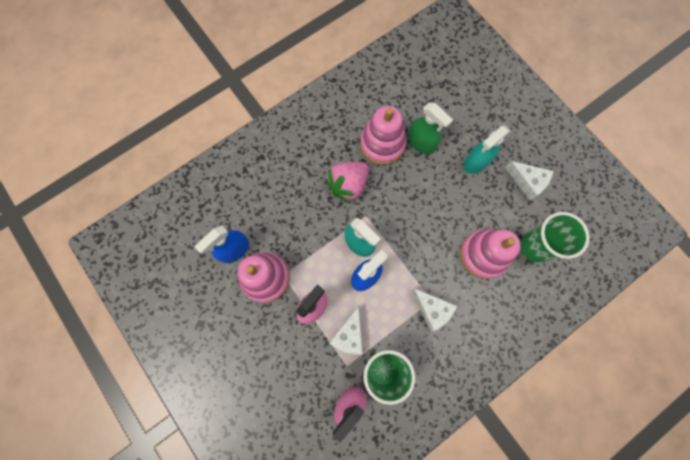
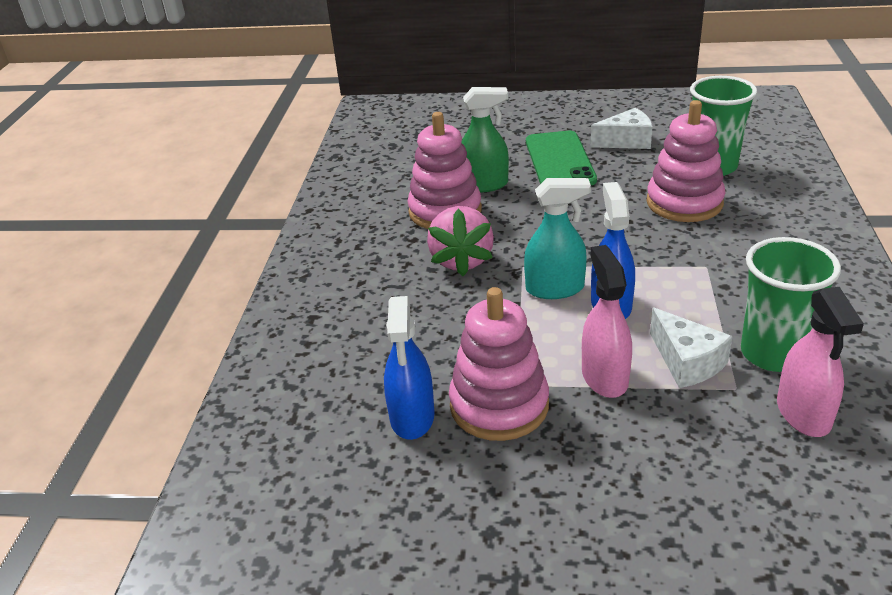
camera: 45 degrees left, 40 degrees down
(432, 310) = (721, 271): white cheese -> none
(476, 162) = (559, 161): turquoise spray bottle -> green phone

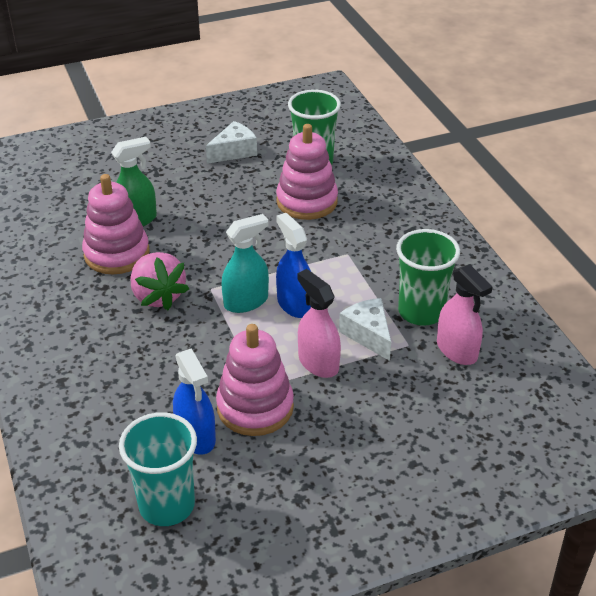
camera: 30 degrees left, 5 degrees up
(332, 484) = (167, 505): none -> turquoise cup
(559, 161) = (188, 182): green phone -> none
(686, 362) = (368, 334): white cheese -> white cheese turned 150 degrees counterclockwise

